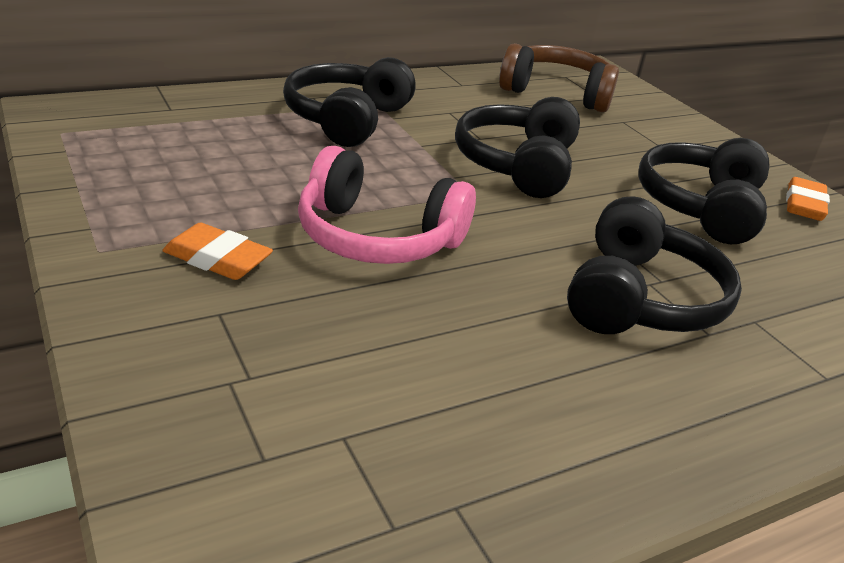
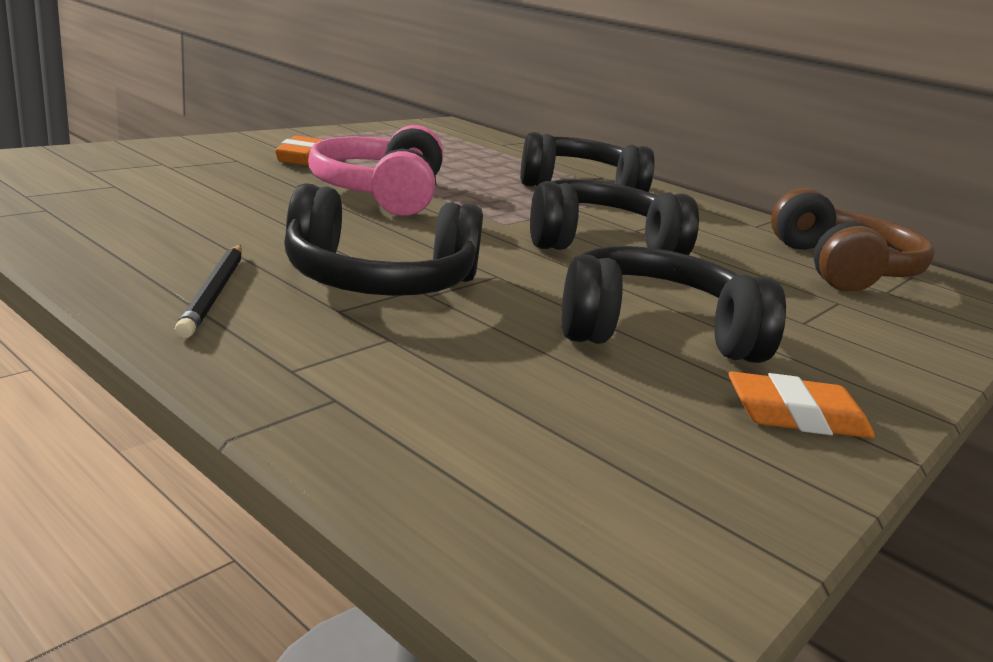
camera: 70 degrees right, 10 degrees down
(697, 397) = (214, 293): none -> black pencil

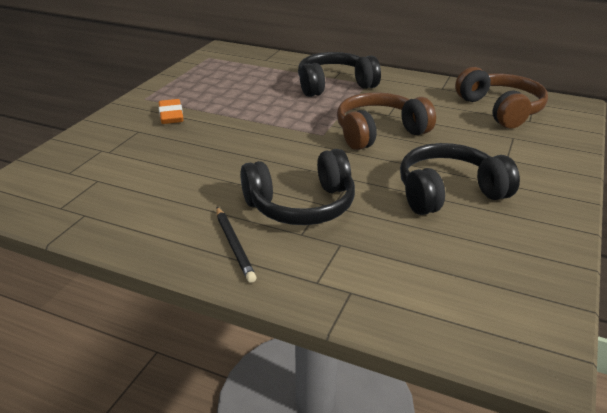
camera: 15 degrees left, 10 degrees up
(381, 193) = (241, 132): pink headphones -> none
(600, 242) = (379, 132): black headphones -> brown headphones
(796, 416) = (538, 225): orange eraser -> none

